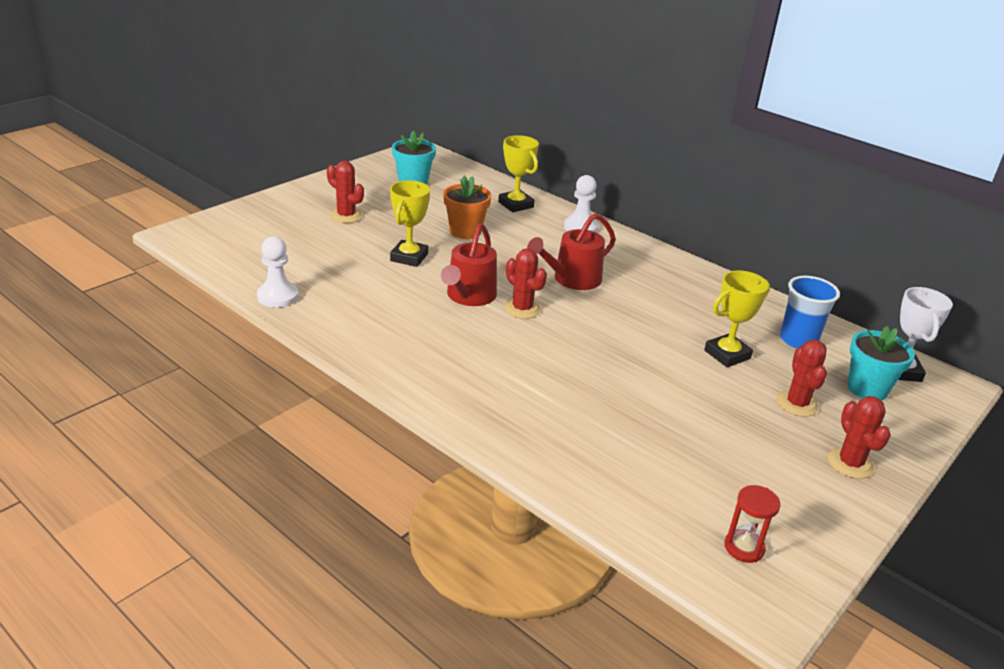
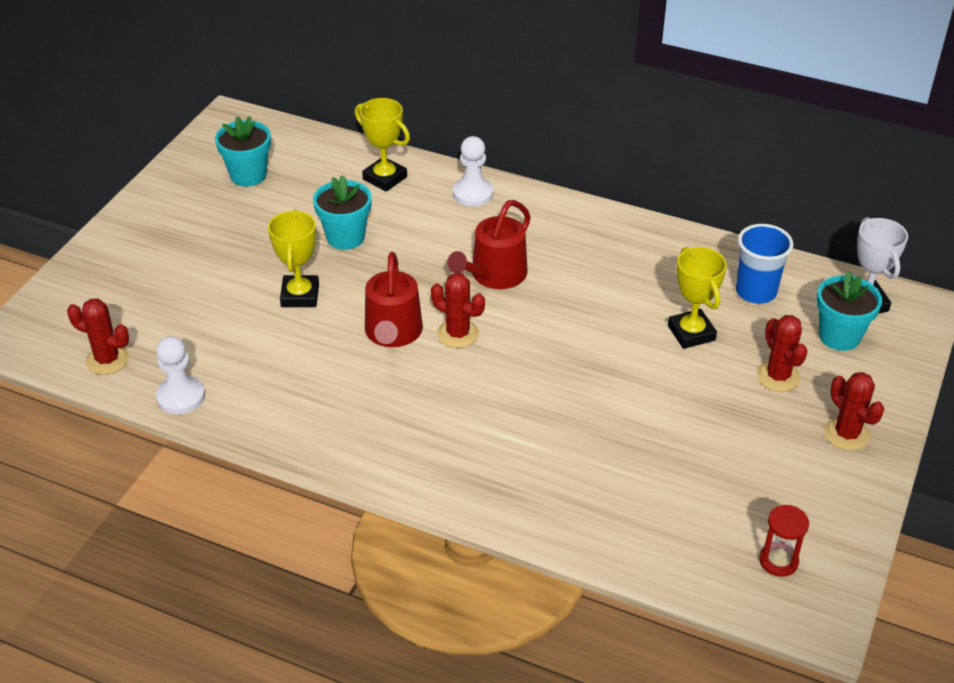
camera: 15 degrees left, 10 degrees up
(346, 216) = (195, 252): red cactus -> red cactus (107, 360)
(465, 231) = (345, 237): orange flower pot -> turquoise flower pot
(727, 354) = (691, 333): yellow trophy -> yellow trophy turned 60 degrees counterclockwise

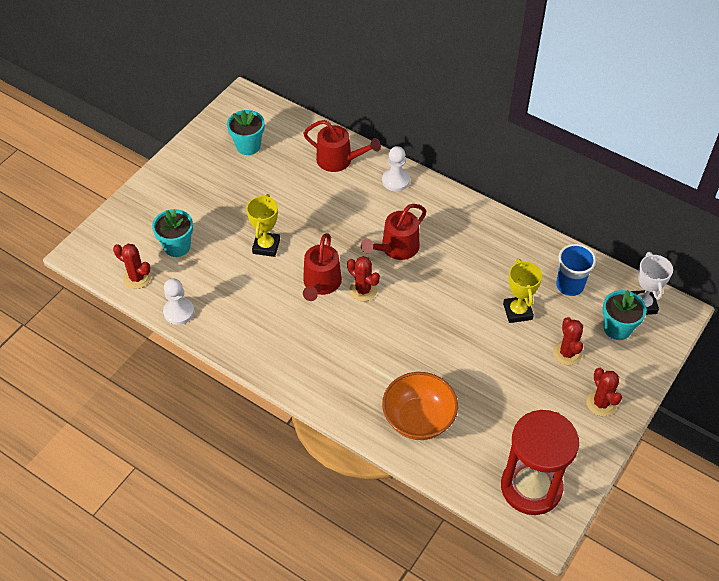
camera: 10 degrees right, 10 degrees up
(345, 237) = (304, 204): turquoise flower pot -> turquoise flower pot (177, 246)
(385, 178) = (339, 160): yellow trophy -> red watering can
(583, 492) = (418, 419): none -> orange bowl
(778, 561) = (531, 487): red hourglass -> red hourglass, size x2.47

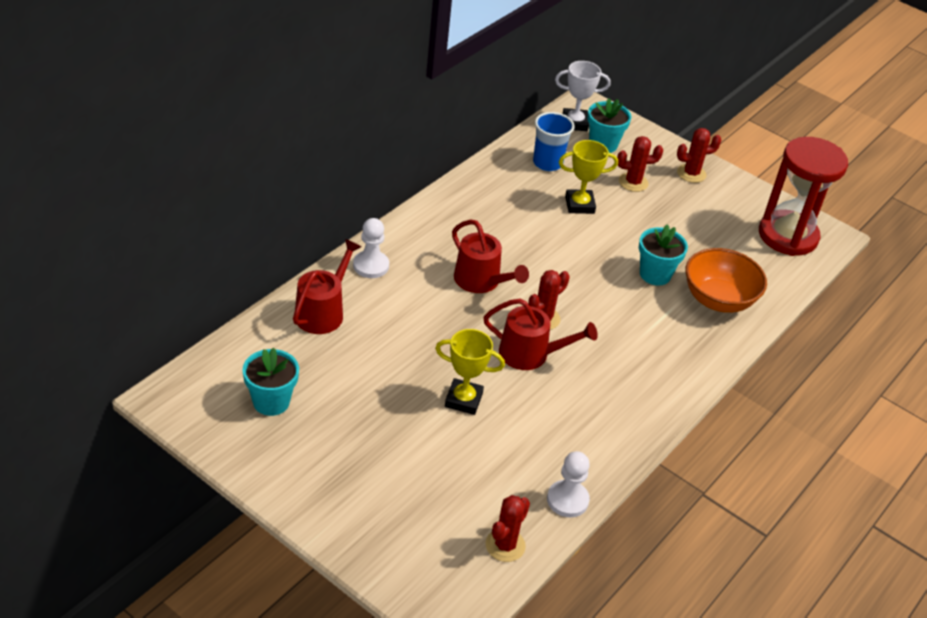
camera: 90 degrees left, 10 degrees down
(177, 246) = (452, 496): turquoise flower pot -> turquoise flower pot (655, 274)

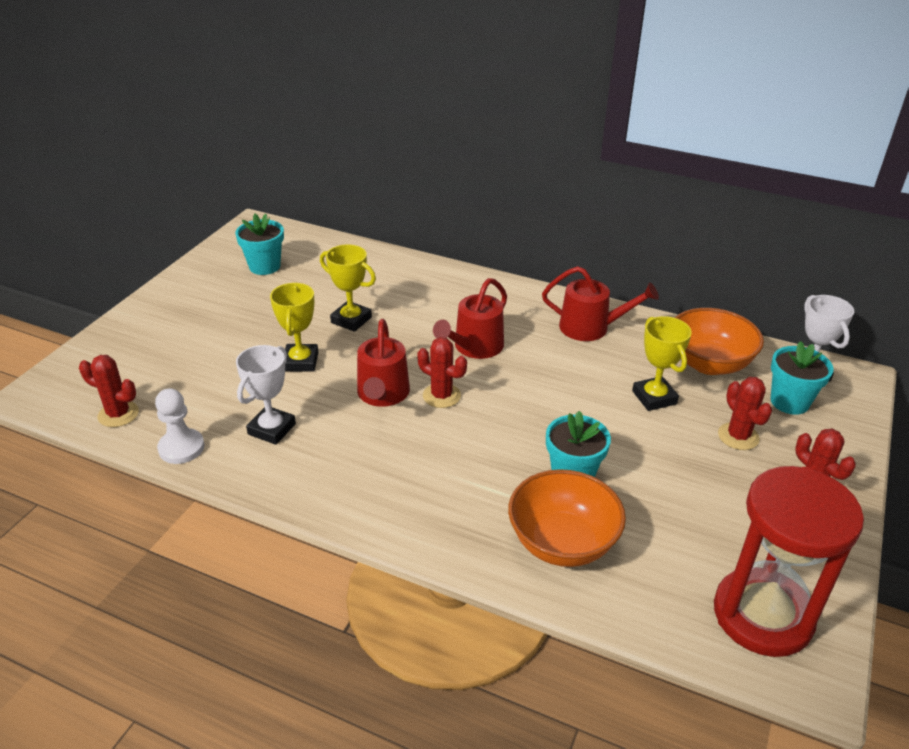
camera: 80 degrees right, 5 degrees down
(323, 312) = (381, 270): red watering can -> red watering can (590, 328)
(371, 266) = (456, 282): white pawn -> none
(406, 352) = (351, 320): none -> yellow trophy
(547, 163) = (708, 363): blue cup -> orange bowl
(558, 434) = (272, 429): none -> white trophy

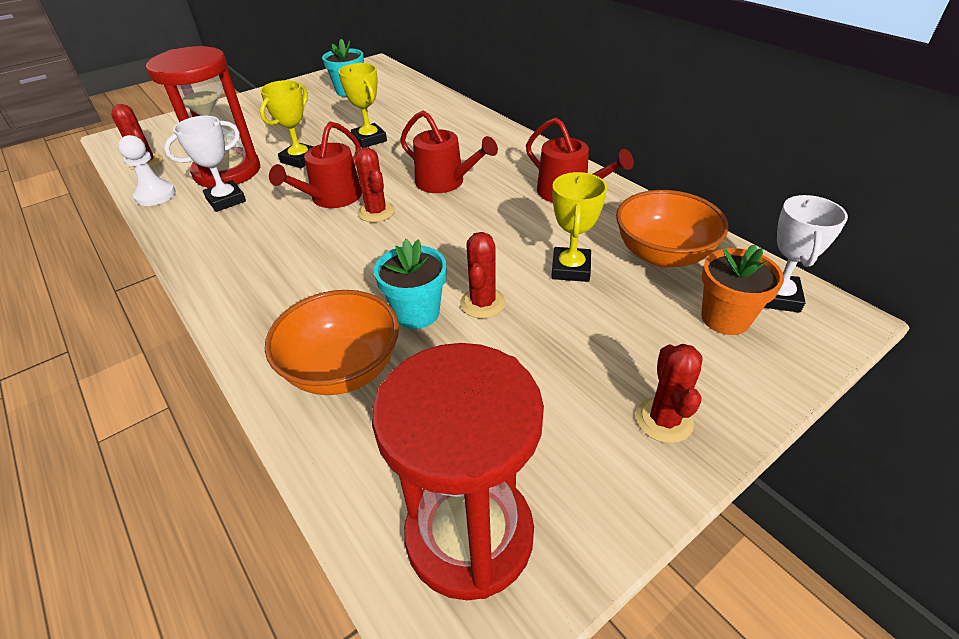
camera: 30 degrees right, 5 degrees up
(234, 397) = (227, 172): none -> red hourglass
(474, 347) = (445, 182): red watering can -> red watering can turned 120 degrees counterclockwise
(738, 436) = (628, 333): red cactus -> red cactus (482, 303)
(789, 402) = (725, 318): turquoise flower pot -> orange flower pot

